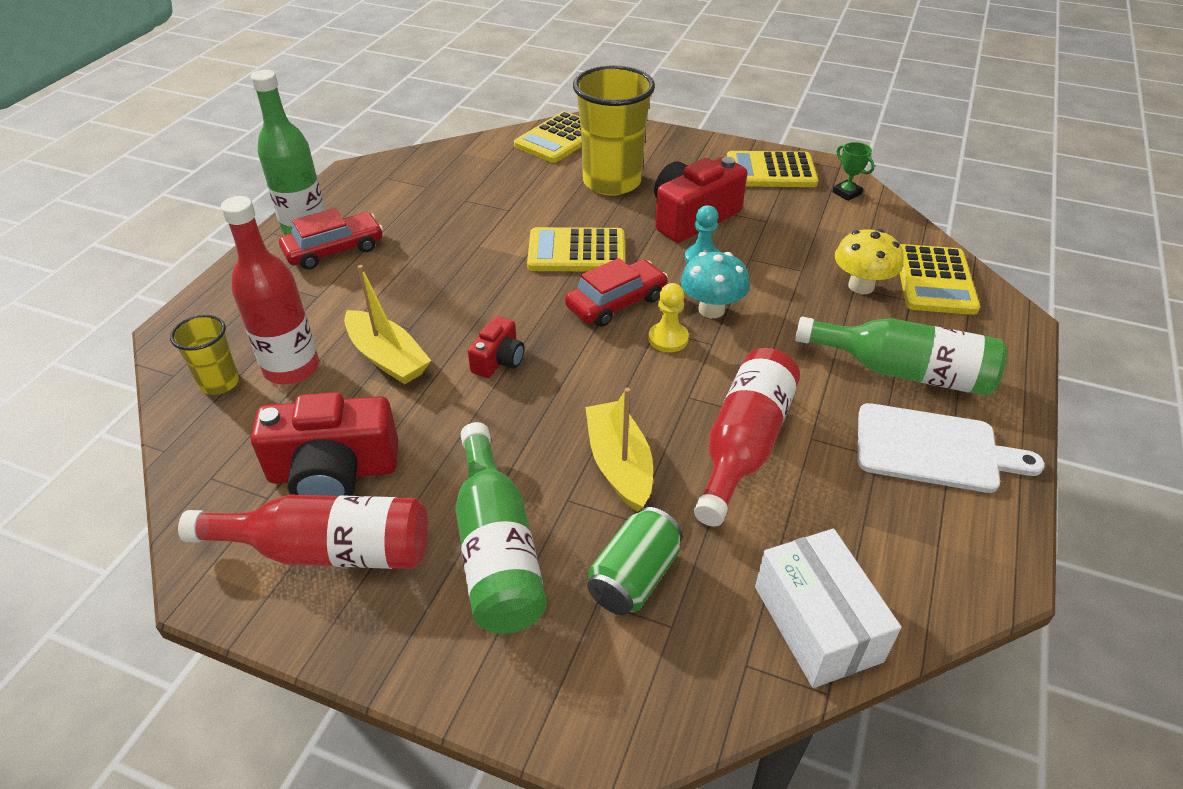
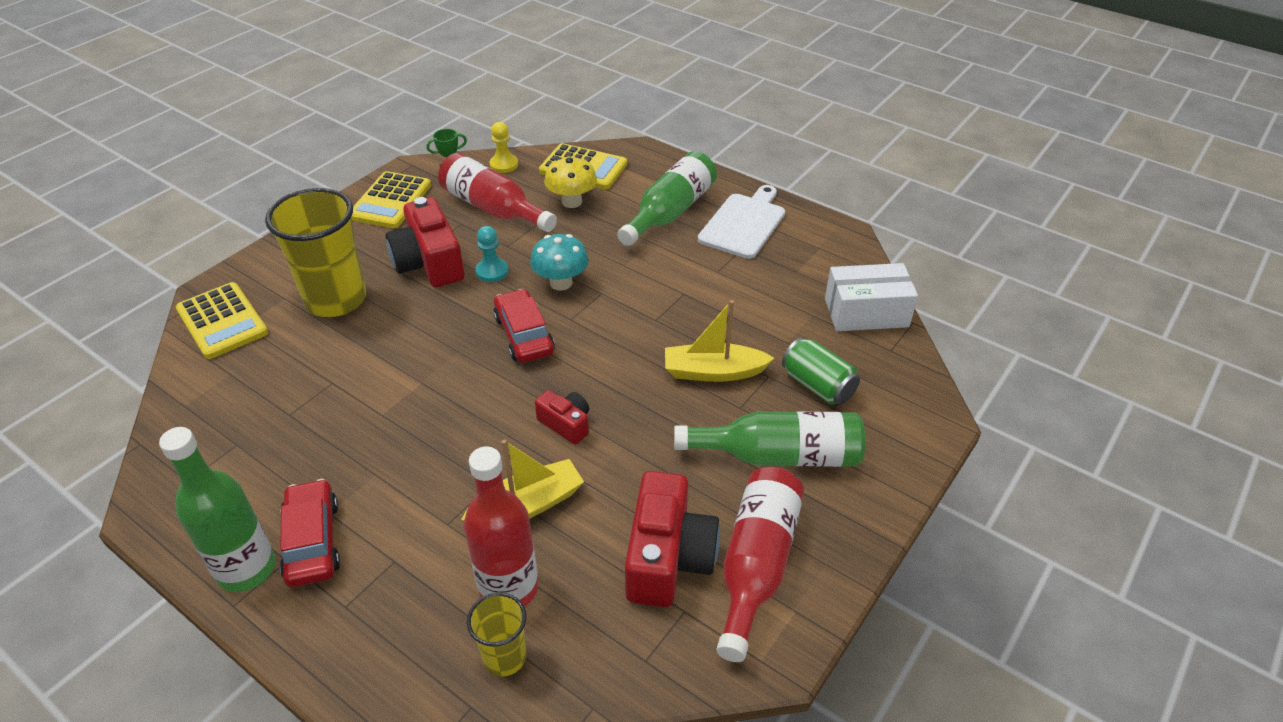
camera: 75 degrees left, 0 degrees up
(576, 251) = (435, 345): yellow calculator -> none
(668, 339) = (585, 315): yellow pawn -> yellow pawn (504, 165)
(743, 445) = (714, 304): red bottle -> red bottle (493, 208)

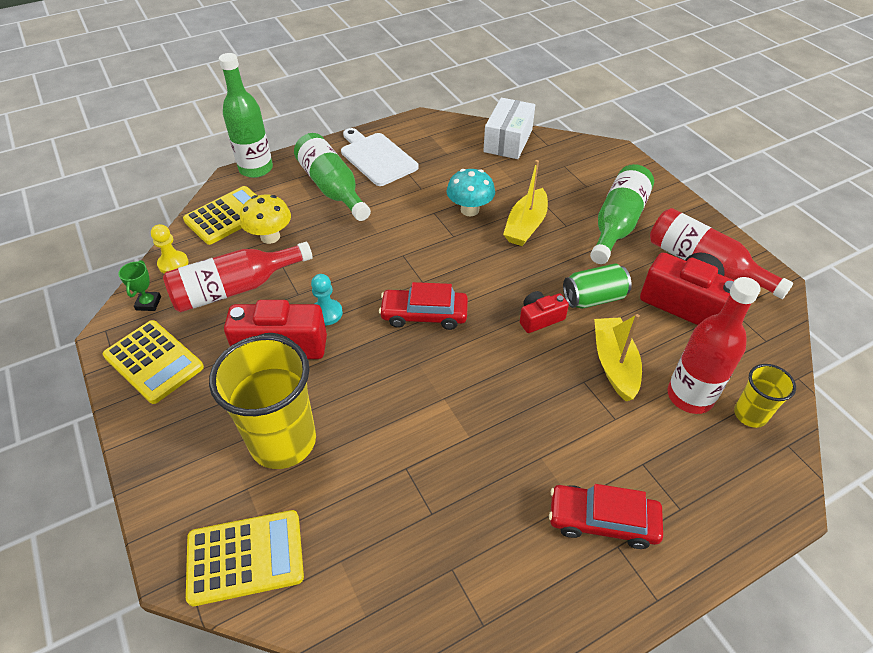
camera: 65 degrees left, 5 degrees up
(246, 569) = (618, 582): green bottle -> green bottle (256, 169)
(561, 283) = (374, 274): turquoise mushroom -> turquoise mushroom (469, 210)
(818, 385) = (563, 185): green can -> green can (593, 298)

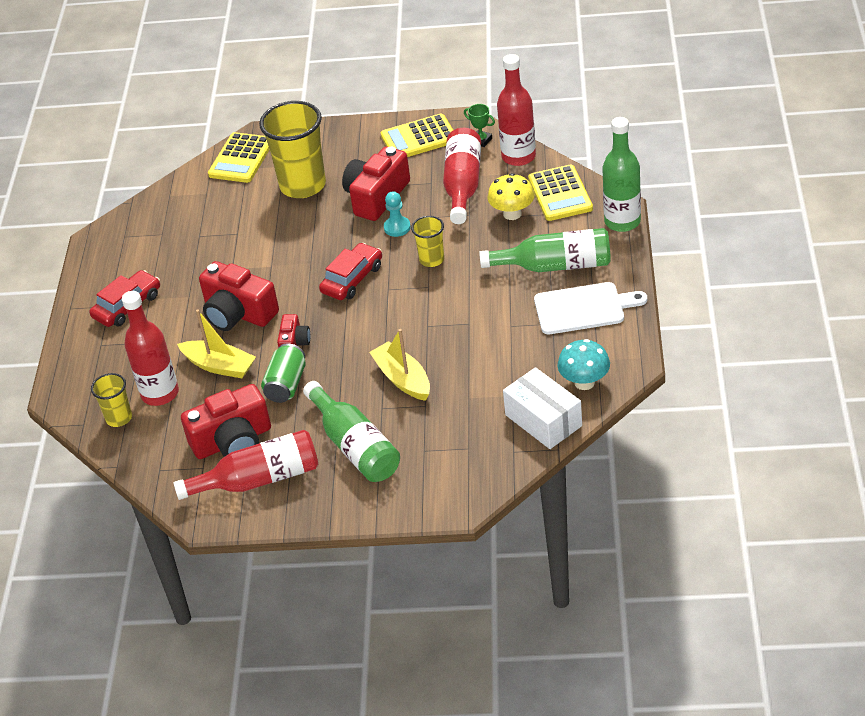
camera: 125 degrees right, 5 degrees down
(173, 264) = (518, 157): yellow pawn -> red bottle
(364, 267) = (431, 259): none -> yellow cup
(469, 210) = (453, 348): turquoise mushroom -> turquoise mushroom (584, 382)
(533, 389) = (238, 313): none -> red camera

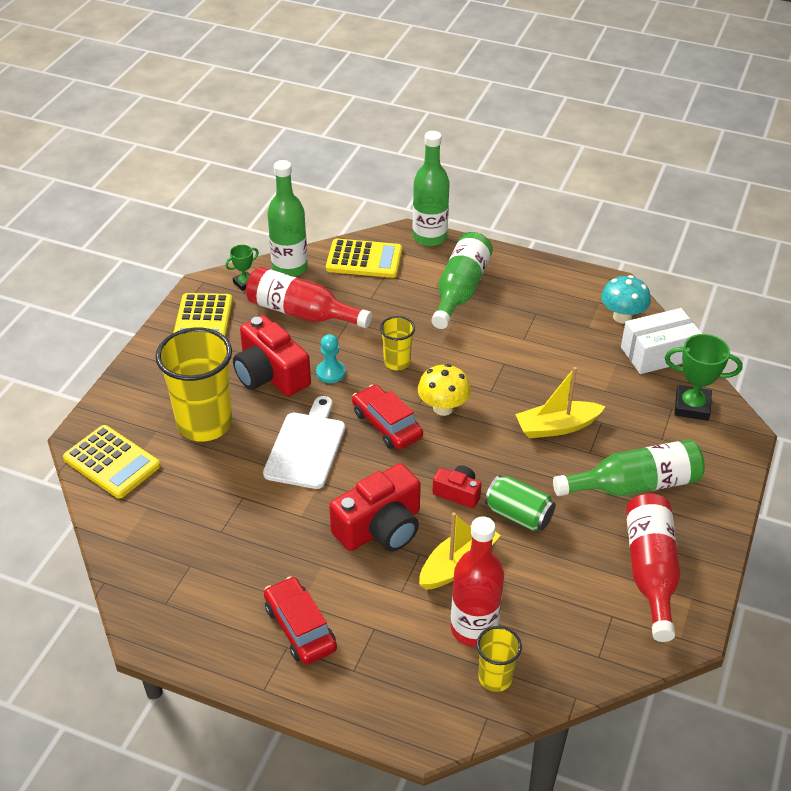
camera: 75 degrees left, 0 degrees up
(233, 441) = (583, 580): red camera -> none
(479, 461) = (692, 406): none -> green trophy
(512, 214) = (369, 294): yellow mushroom -> yellow mushroom (443, 408)
(518, 157) = (290, 268): red bottle -> green bottle
(583, 308) = (528, 290): white cutting board -> white cutting board (306, 447)

